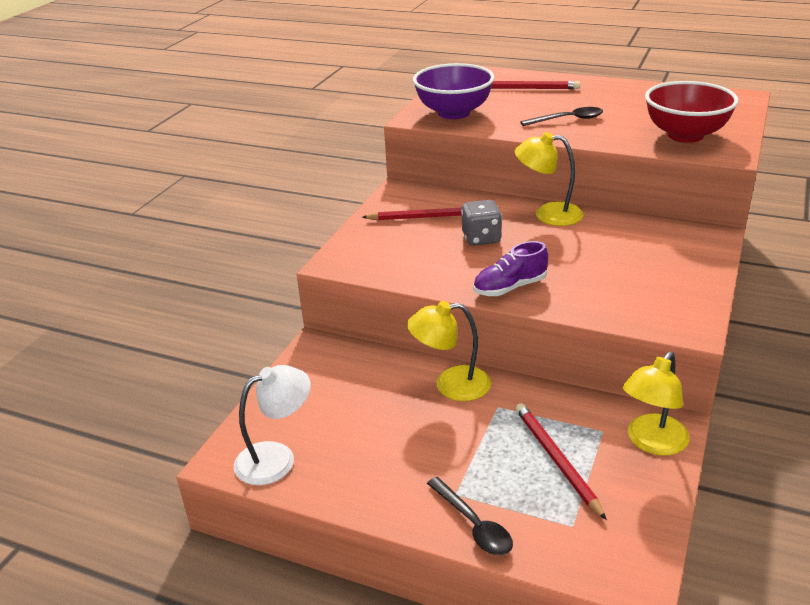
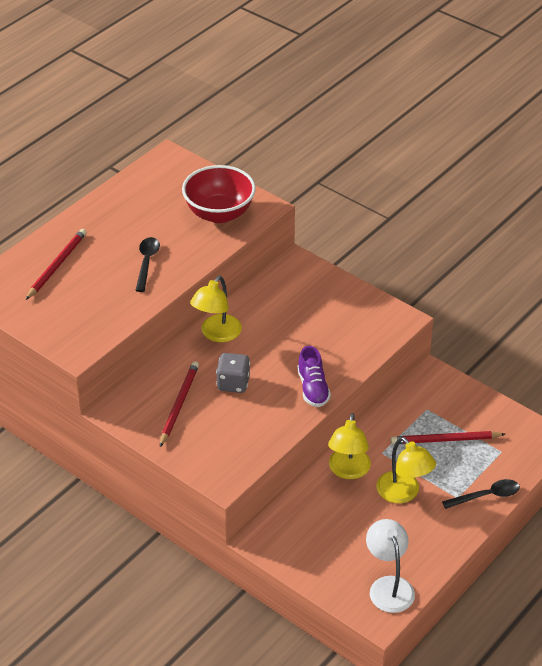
camera: 75 degrees left, 10 degrees up
(454, 113) = (82, 324): purple bowl -> none
(652, 443) = (446, 391): yellow lamp -> yellow lamp (403, 493)

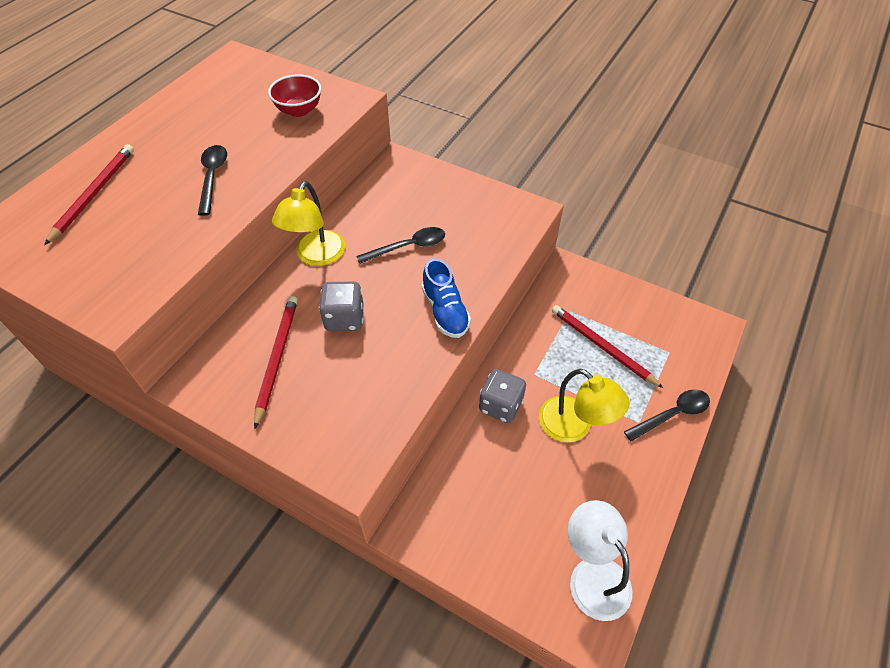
camera: 10 degrees left, 10 degrees up
(219, 213) = (299, 110): red bowl -> red bowl, size x0.59
(293, 336) = (408, 247): none -> black spoon
(313, 388) = (445, 311): purple shoe -> blue shoe
(348, 471) = (500, 405): yellow lamp -> grey dice
(445, 440) = (602, 347): red pencil -> red pencil turned 60 degrees clockwise

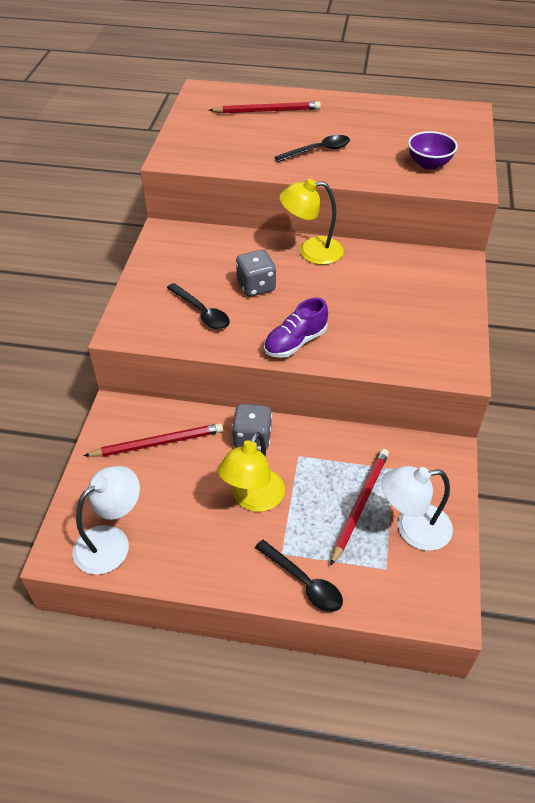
camera: 70 degrees right, 5 degrees down
(277, 358) = (201, 264): red pencil -> red pencil (158, 443)
(299, 110) = (429, 164): red bowl -> purple bowl
(408, 247) = (355, 300): black spoon -> black spoon (201, 312)
(445, 311) = (295, 342): blue shoe -> purple shoe
(635, 320) = (412, 529): none -> white lamp

